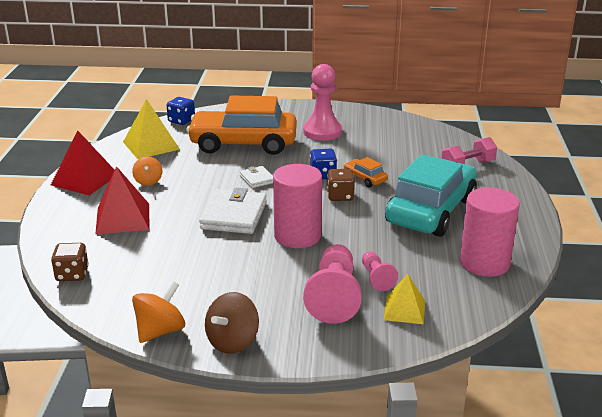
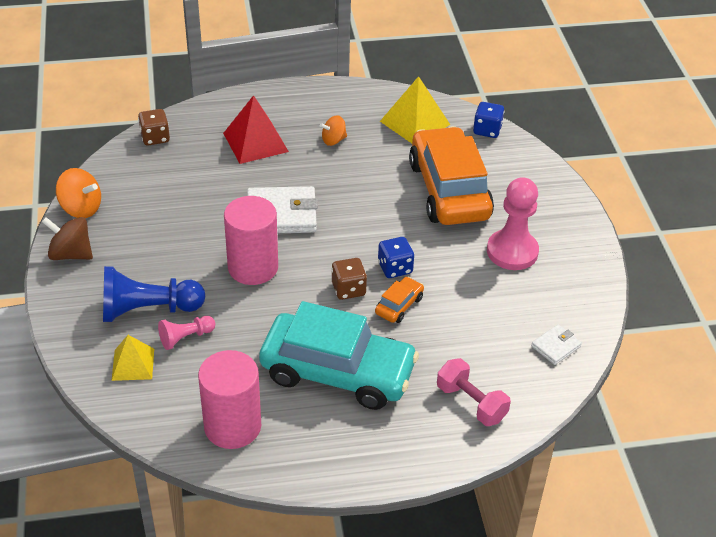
camera: 75 degrees right, 15 degrees up
(85, 179) = (322, 99): red pyramid -> none
(257, 179) = (366, 217): white wallet -> white wallet (555, 346)
(334, 296) = (148, 310): pink pawn -> blue pawn

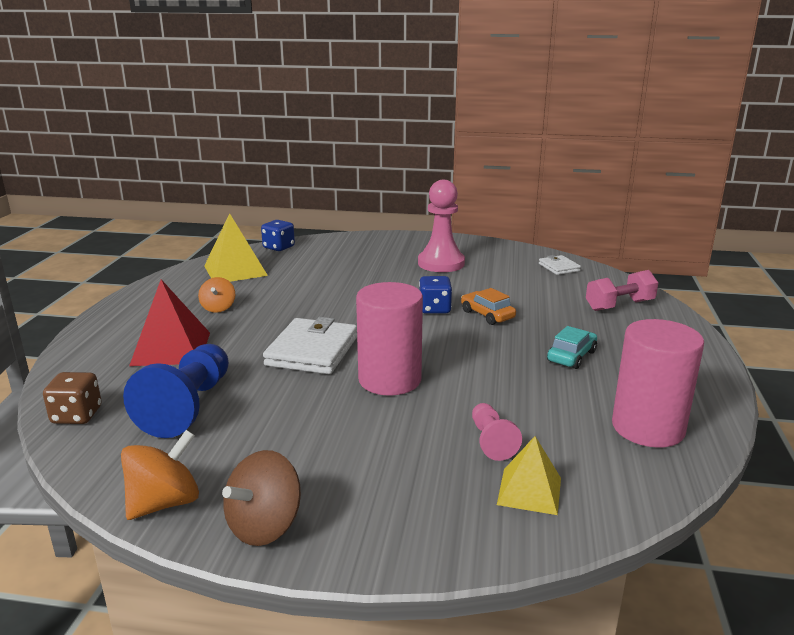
camera: 70 degrees left, 20 degrees down
(148, 310) = (427, 465): blue pawn -> blue pawn (188, 406)
(337, 372) = (571, 356): turquoise car -> turquoise car, size x0.41
(348, 289) = (453, 334): brown dice -> none
(449, 190) = (344, 272): orange car -> none

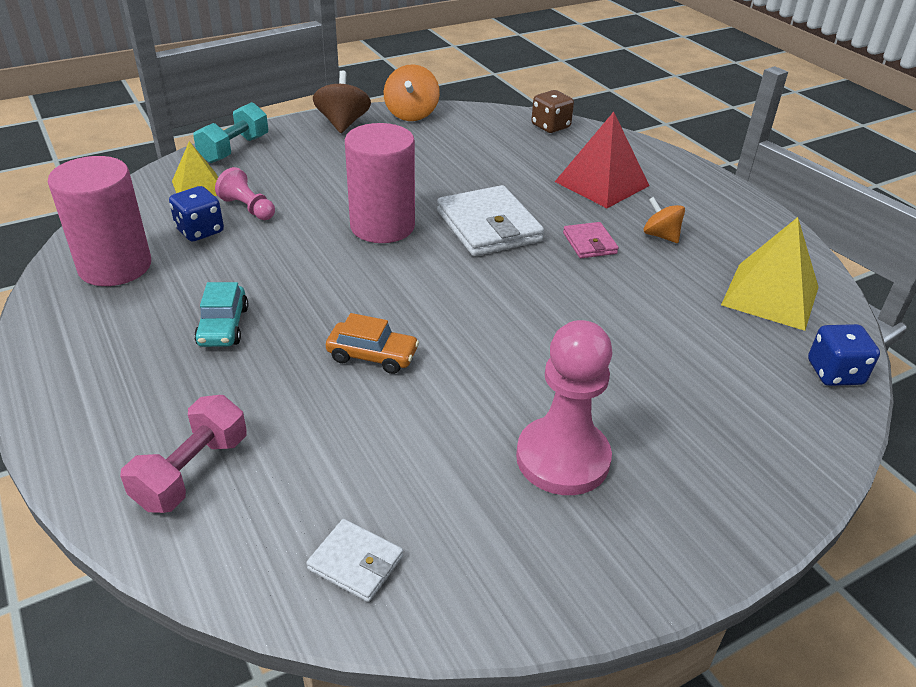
camera: 140 degrees right, 15 degrees up
(188, 406) = (496, 154): blue pawn -> none
(269, 319) = (589, 243): none -> pink wallet
(434, 309) = (446, 337): blue dice -> blue dice (200, 231)
(447, 539) = (234, 149): none -> turquoise dumbbell

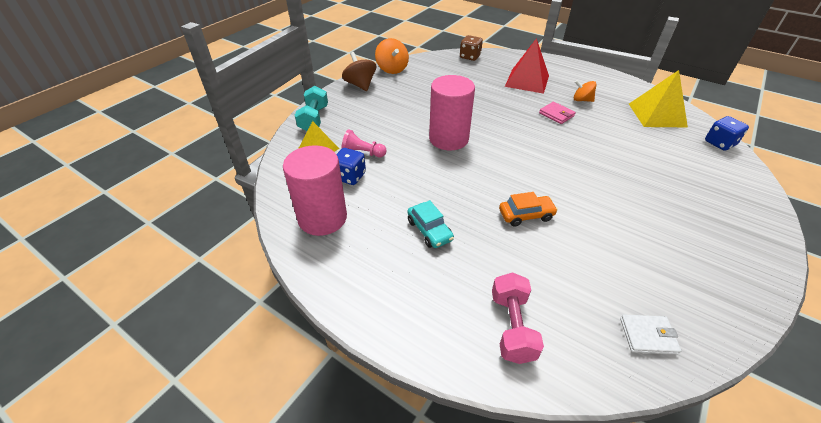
camera: 25 degrees left, 5 degrees up
(488, 226) = (501, 121): white wallet -> none
(562, 458) = (669, 233): pink pawn -> none

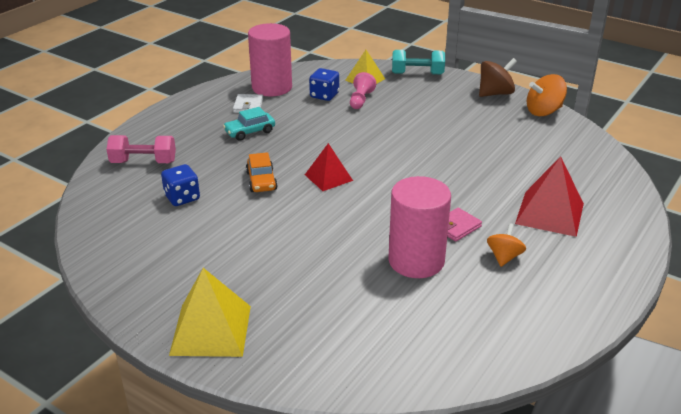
camera: 90 degrees right, 10 degrees down
(448, 139) = (389, 145): pink cylinder -> pink cylinder (416, 261)
(470, 57) = (610, 169): brown dice -> none
(508, 172) = (328, 177): none -> red pyramid
(648, 336) = (112, 223): white wallet -> white wallet (248, 106)
(657, 115) = (475, 328): yellow pyramid -> yellow pyramid (211, 330)
(719, 143) = (399, 376): blue dice -> blue dice (182, 198)

